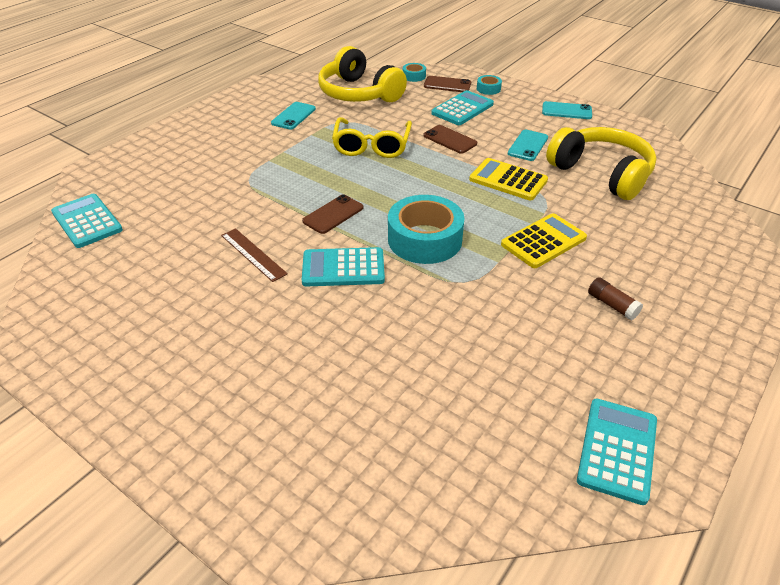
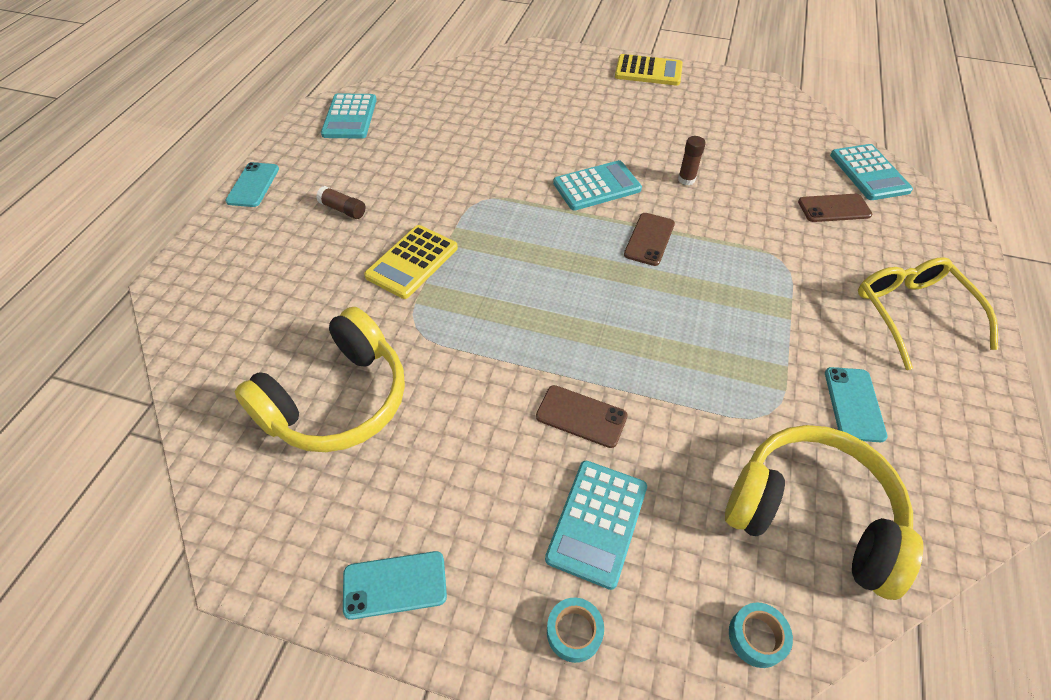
camera: 160 degrees right, 10 degrees up
(87, 221) = (869, 173): turquoise calculator -> turquoise calculator turned 45 degrees clockwise
(253, 254) = (686, 179): brown ruler -> brown glue stick
(372, 145) = (686, 367): yellow glasses -> yellow glasses (912, 314)
(424, 239) = (537, 233): turquoise tape -> none
(447, 85) = (667, 619): brown phone -> brown phone (834, 208)
(508, 180) = (470, 348): yellow calculator -> yellow calculator (648, 71)
(528, 145) = (455, 438): turquoise phone -> turquoise phone (253, 185)
(601, 173) = (338, 400): yellow headphones -> yellow headphones turned 75 degrees counterclockwise

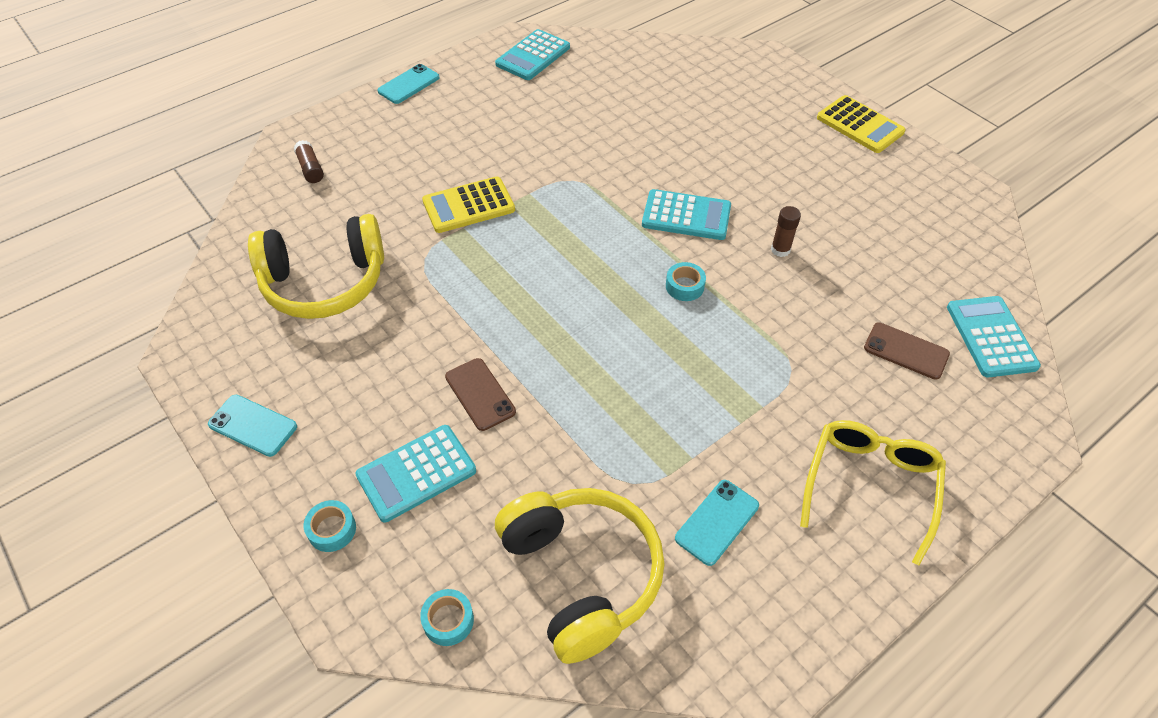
camera: 35 degrees right, 0 degrees up
(343, 209) = (456, 136): brown glue stick -> brown glue stick (310, 168)
(649, 239) = (684, 286): brown phone -> turquoise tape
(869, 173) = (991, 337): turquoise calculator -> turquoise calculator turned 150 degrees clockwise

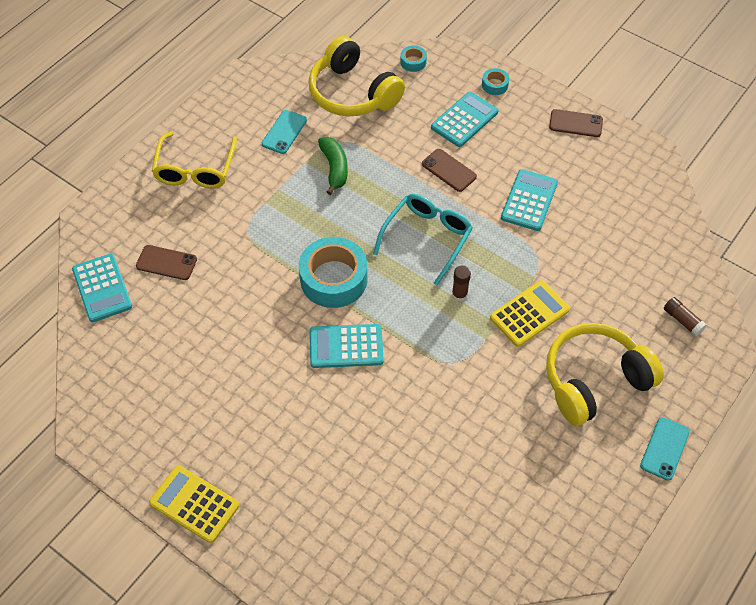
camera: 165 degrees right, 5 degrees up
(253, 425) = (575, 123): turquoise phone -> brown phone
(325, 282) = (597, 222): yellow headphones -> yellow headphones (594, 380)
(533, 56) = (561, 529): turquoise calculator -> turquoise calculator (529, 200)
(550, 308) = (427, 238): none -> turquoise glasses
(648, 436) = (334, 168): none -> green banana
(684, 286) = (333, 279): turquoise tape -> turquoise tape, size x2.24
(780, 250) = (263, 330): brown glue stick -> brown glue stick (459, 294)

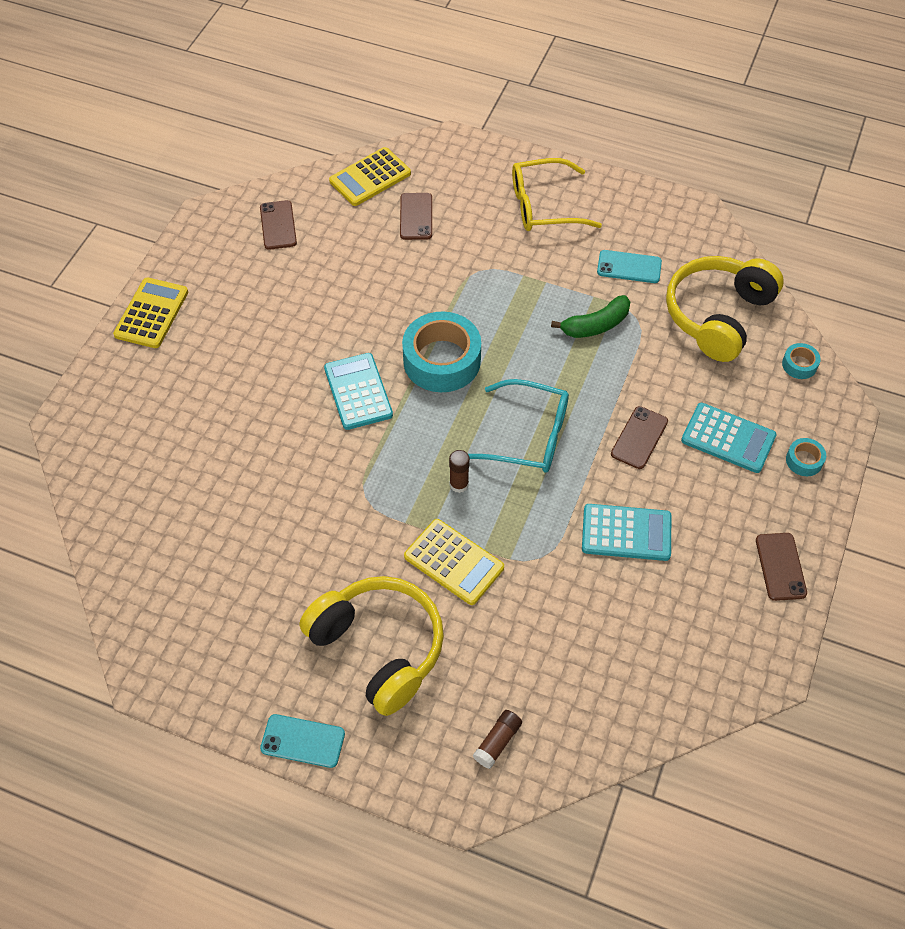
camera: 75 degrees right, 0 degrees up
(102, 288) = (370, 177): turquoise calculator -> yellow calculator
(128, 375) = (278, 225): none -> brown phone

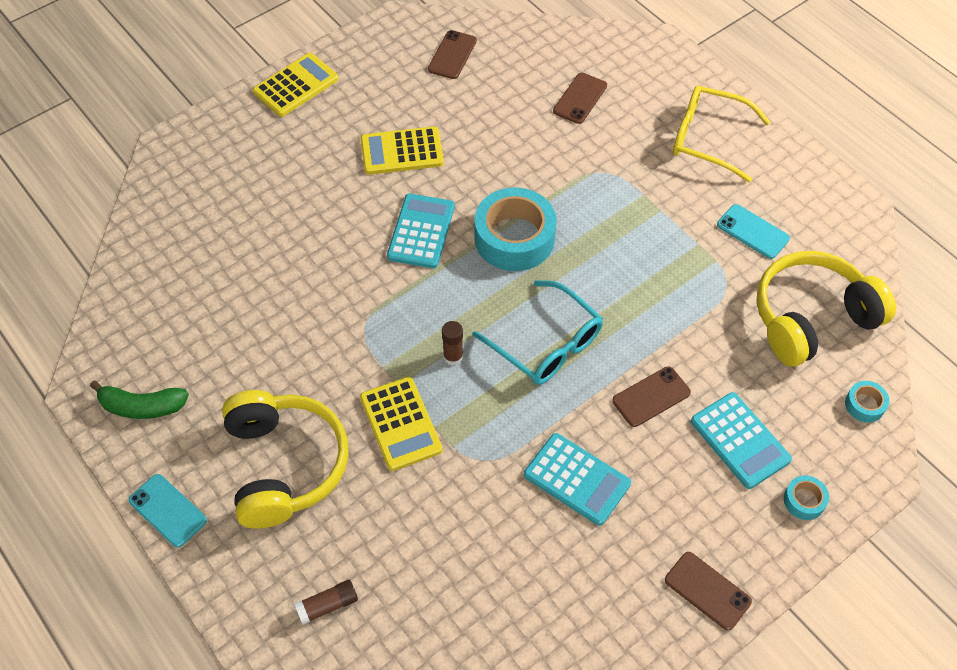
camera: 30 degrees right, 0 degrees up
(370, 177) = (562, 46): yellow calculator -> yellow calculator (402, 151)
(595, 325) = (681, 272): green banana -> green banana (142, 406)
(780, 566) = (707, 591): brown phone -> brown phone turned 75 degrees counterclockwise

